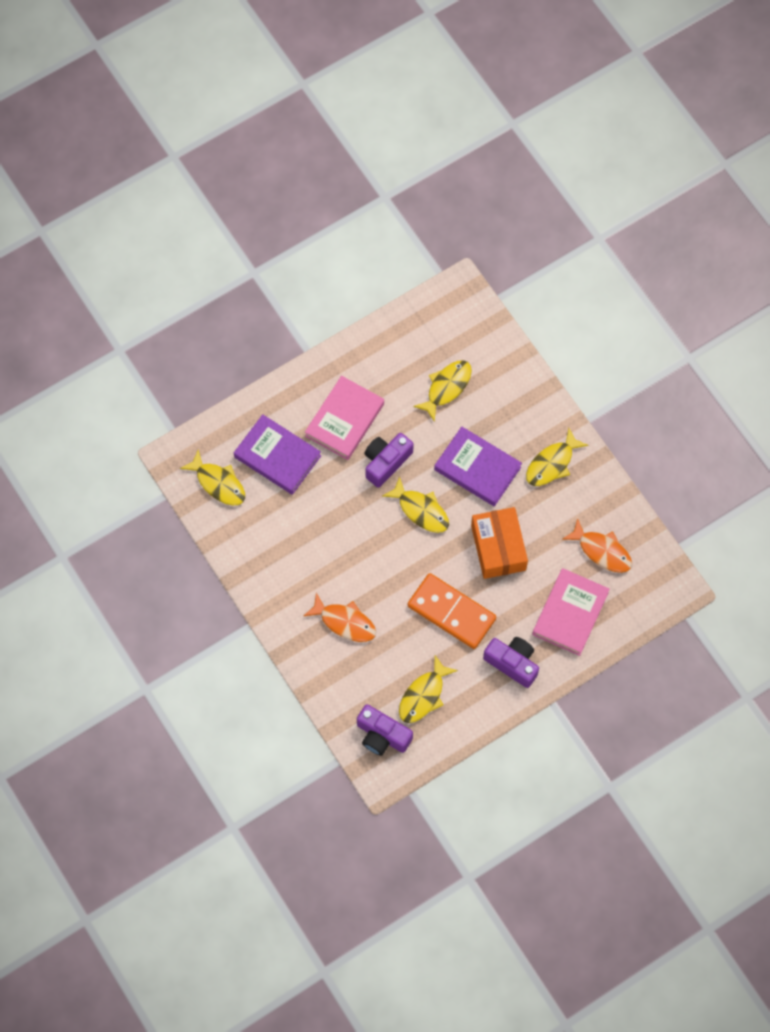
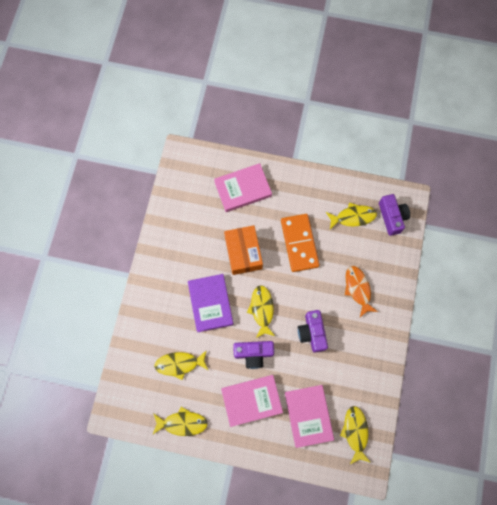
camera: 135 degrees left, 5 degrees up
(277, 456) = (308, 415): purple book -> pink book
(498, 548) = (243, 253): orange box -> orange box turned 45 degrees counterclockwise
(512, 663) = (294, 192): purple camera -> purple camera (312, 333)
(552, 463) = (171, 269): yellow fish -> yellow fish (182, 423)
(602, 551) = (195, 203): orange fish -> none

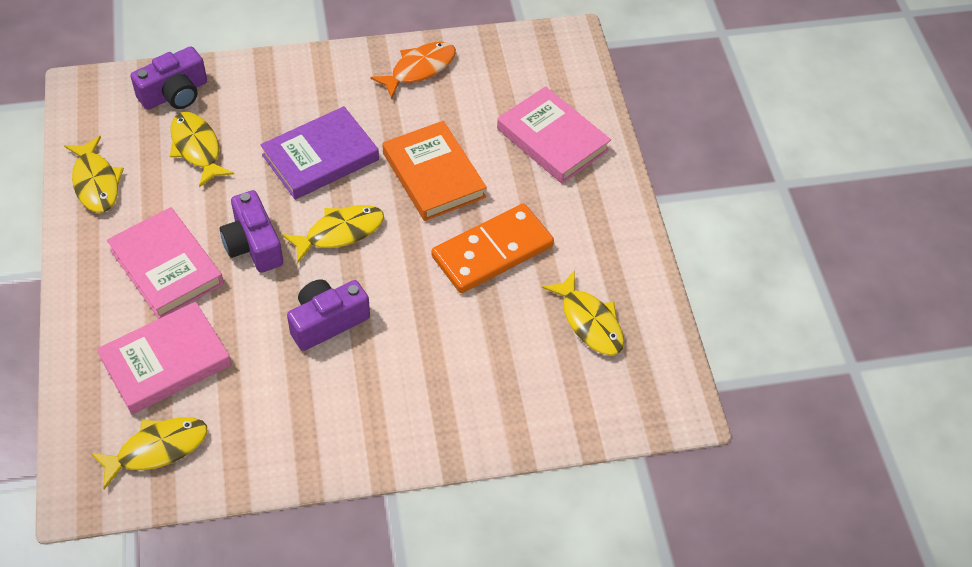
camera: 65 degrees right, 20 degrees down
(243, 253) = (434, 175): orange box -> orange book
(358, 289) = (446, 372): orange fish -> orange fish (419, 69)
(392, 217) = (625, 388): purple camera -> purple camera (175, 93)

